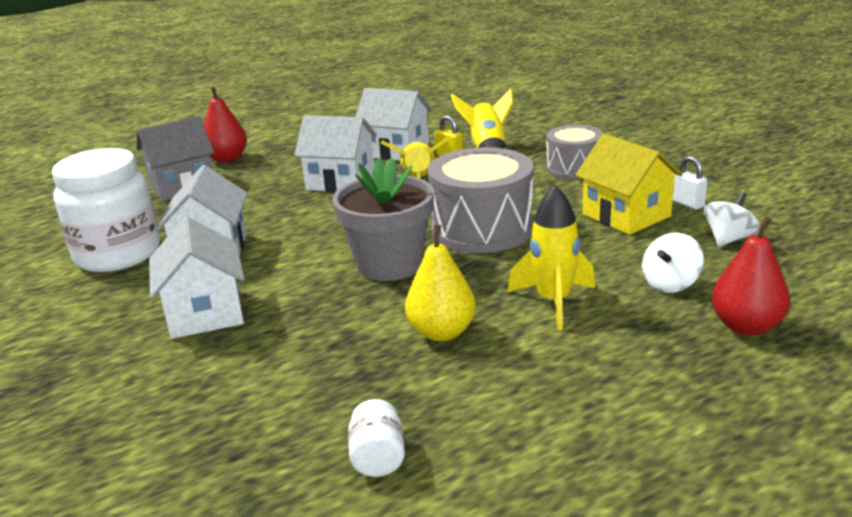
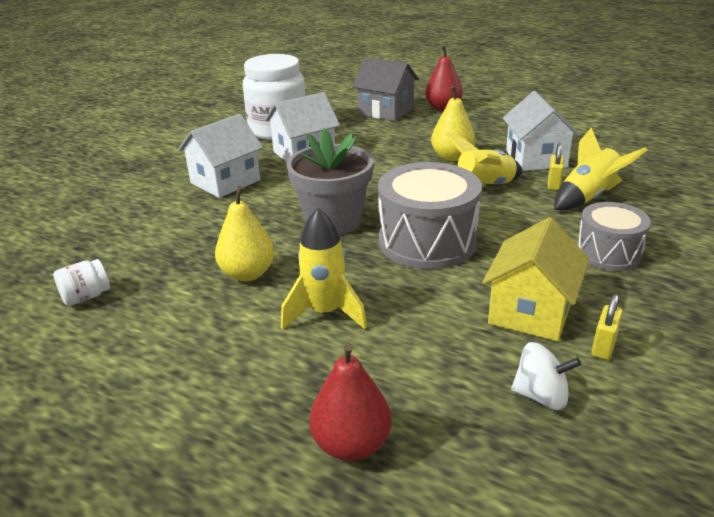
camera: 60 degrees right, 5 degrees up
(340, 181) = (452, 157): white house -> yellow pear
(670, 284) = (405, 373): white spinning top -> none
(688, 204) = (603, 347): white padlock -> yellow padlock

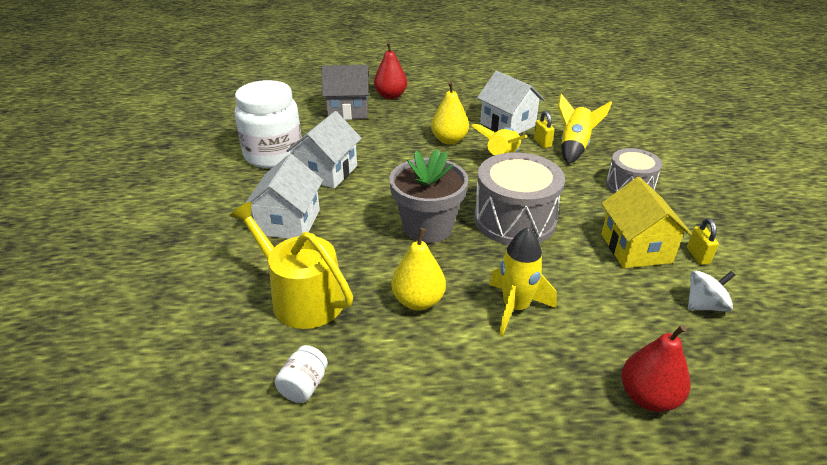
camera: 35 degrees left, 5 degrees up
(164, 236) = (301, 297): none -> yellow watering can

